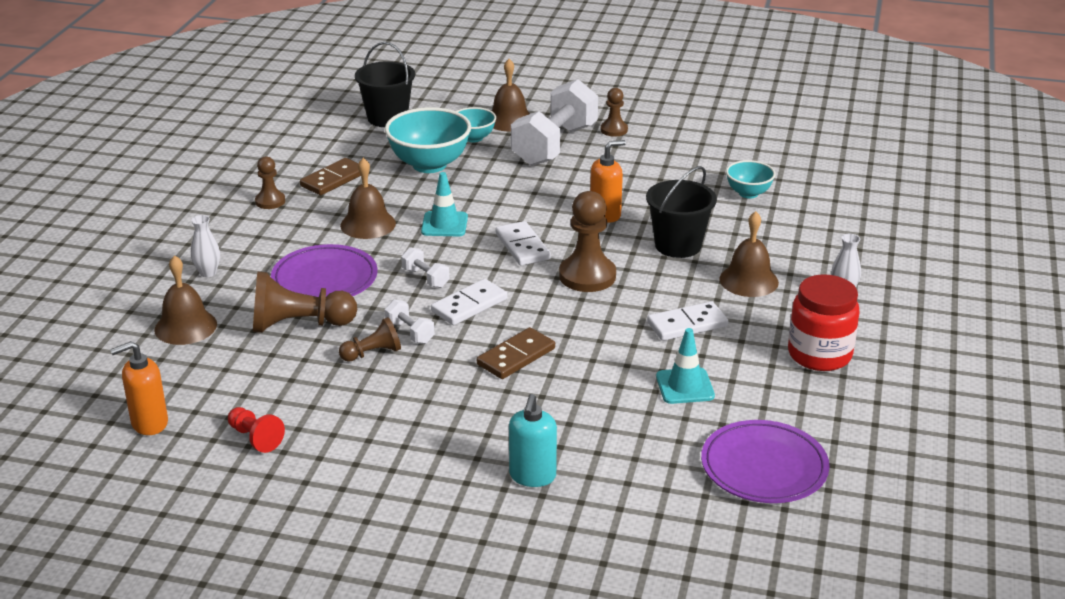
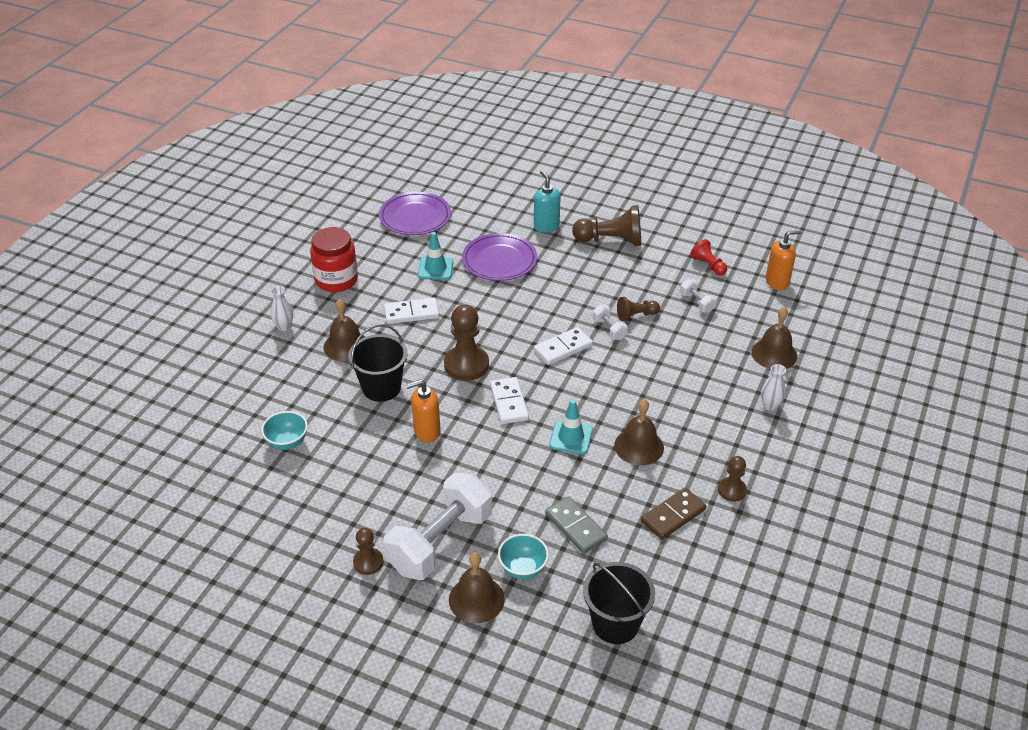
camera: 170 degrees left, 10 degrees up
(299, 325) = (690, 345): brown pawn -> brown pawn (611, 240)
(324, 279) = (673, 387): purple plate -> purple plate (499, 261)
(425, 278) = (593, 378): white dumbbell -> white dumbbell (697, 303)
(429, 165) = (575, 527): turquoise bowl -> grey domino
(516, 357) = (538, 302): brown domino -> none
(532, 476) = (546, 226): turquoise soap dispenser -> turquoise soap dispenser turned 45 degrees counterclockwise

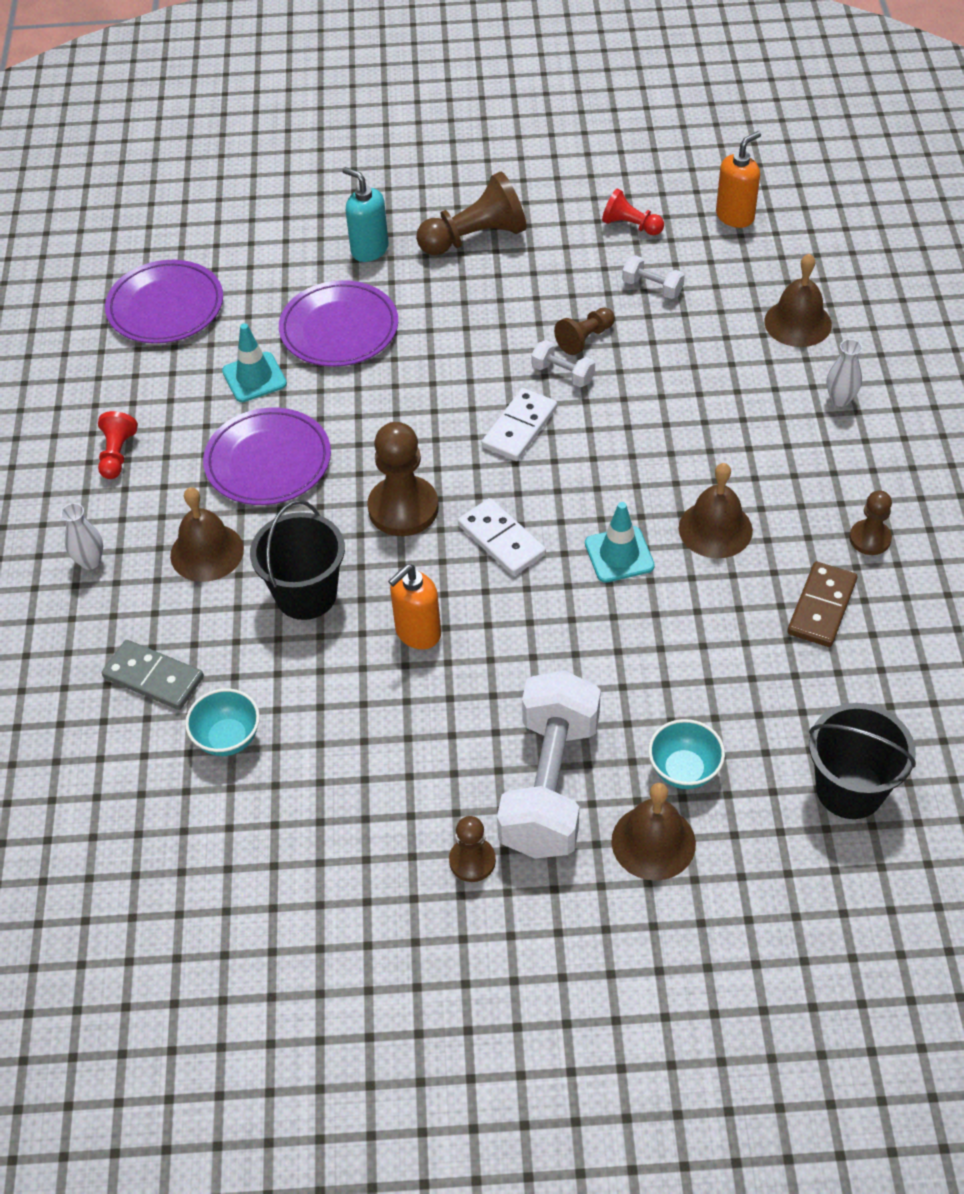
camera: 25 degrees left, 10 degrees up
(336, 280) = (117, 454): red jar -> red pawn
(411, 313) = (268, 461): white domino -> purple plate
(575, 527) = (711, 680): grey domino -> grey domino (153, 678)

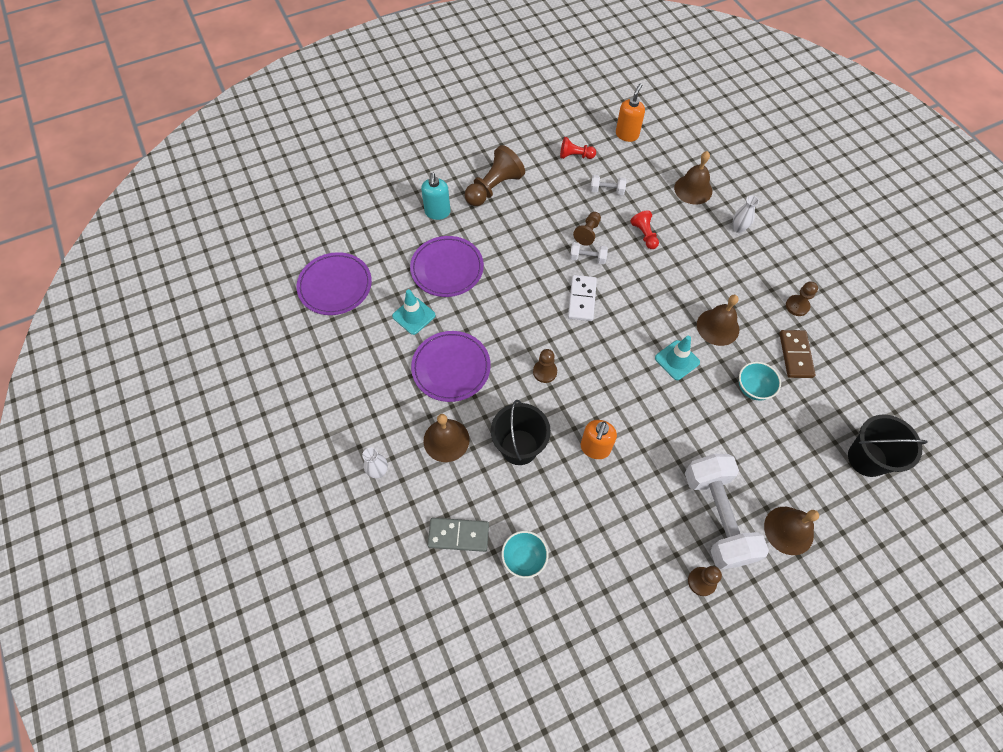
camera: 25 degrees left, 10 degrees up
(117, 454) = (357, 394): red pawn -> red pawn (644, 235)
(369, 249) = (437, 212): turquoise soap dispenser -> turquoise soap dispenser turned 105 degrees counterclockwise
(403, 508) = (545, 372): brown pawn -> brown pawn, size x0.57
(501, 540) = (609, 373): white domino -> none
(684, 770) = (780, 480): turquoise bowl -> turquoise bowl (753, 389)

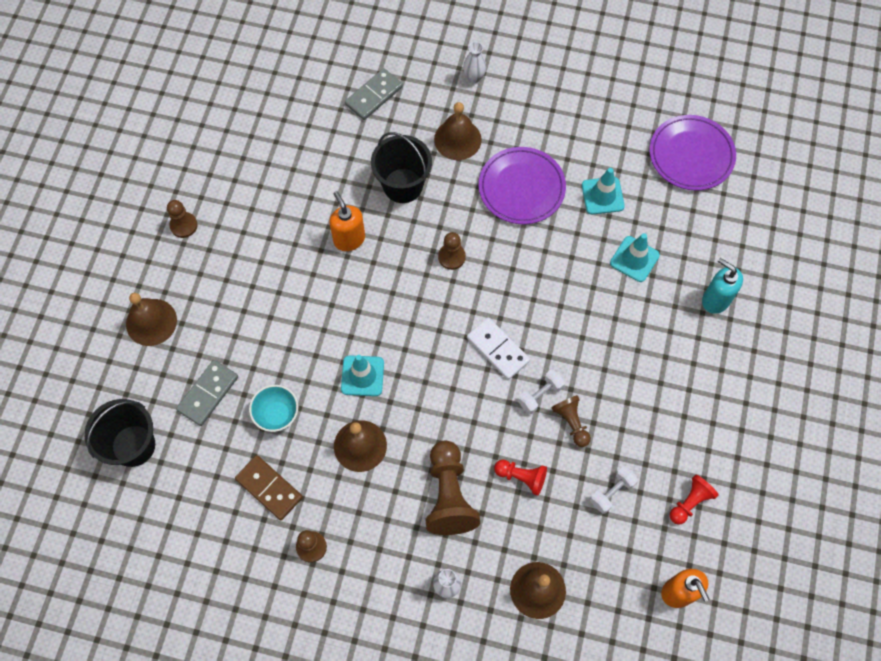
camera: 130 degrees right, 5 degrees up
(447, 269) = (634, 259): purple plate -> turquoise traffic cone
(494, 187) = (708, 379): brown pawn -> brown pawn (449, 495)
(524, 558) = (316, 124): turquoise bowl -> none
(717, 517) = (212, 279): white dumbbell -> none
(788, 443) = (208, 393): none -> grey domino

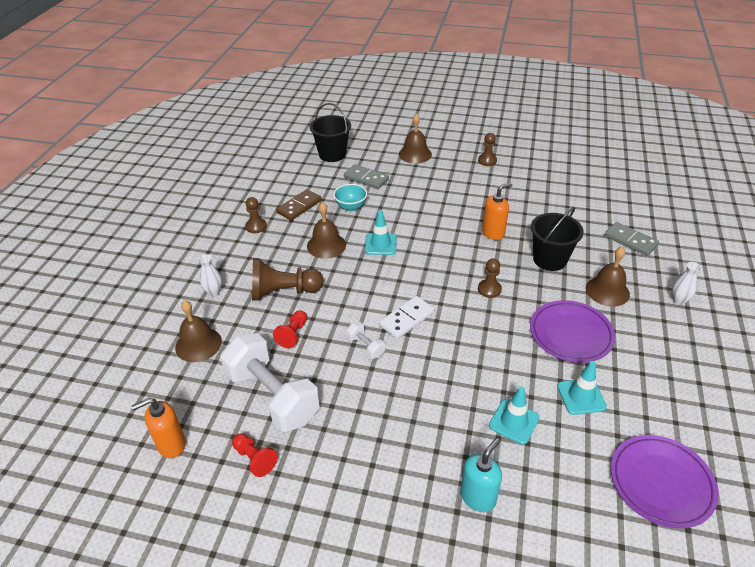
camera: 90 degrees right, 25 degrees down
(571, 422) = (339, 368): brown pawn -> none
(612, 492) = (272, 396): white dumbbell -> white dumbbell, size x2.38

